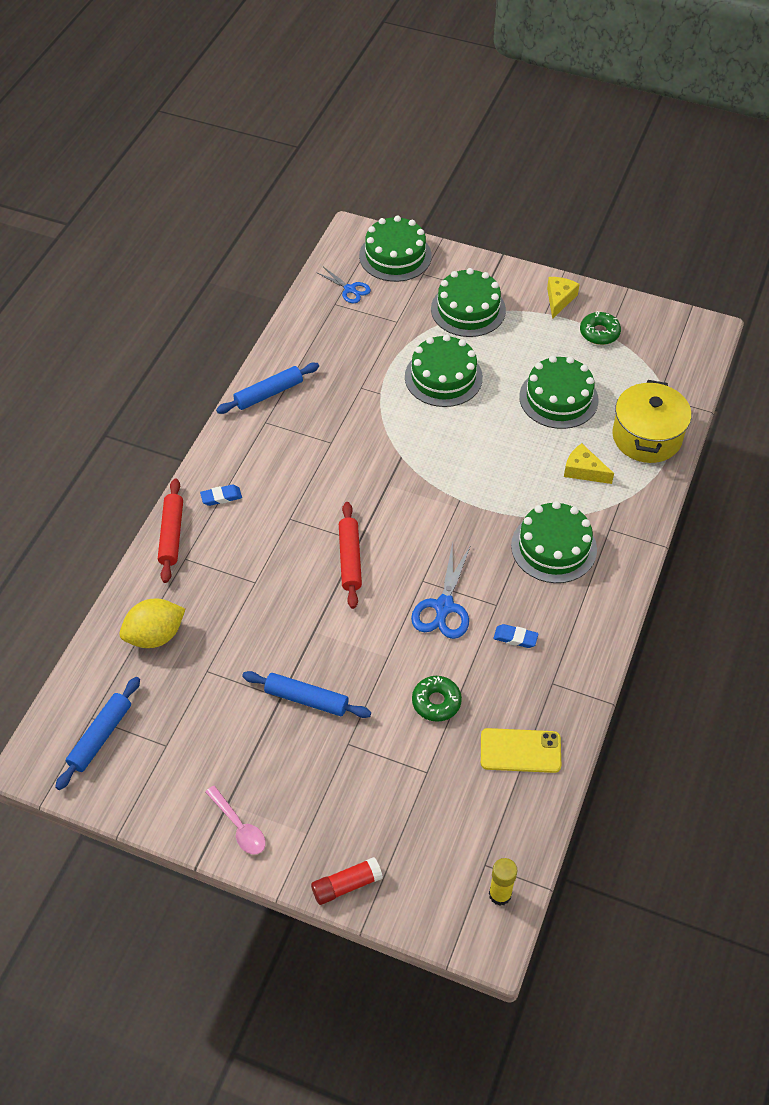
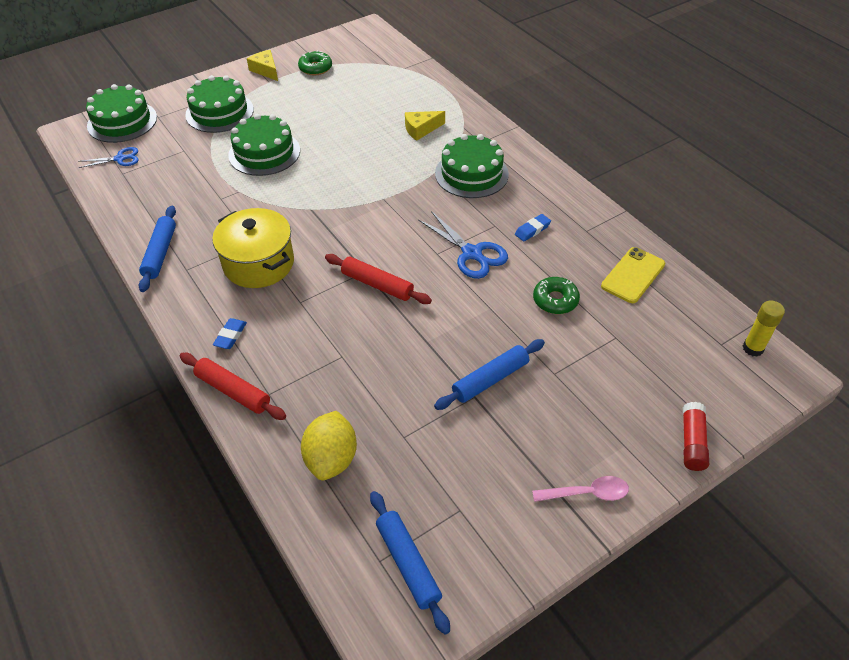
camera: 55 degrees left, 5 degrees down
(558, 398) = (348, 110): green cake -> none
(646, 437) = (423, 91): yellow pot -> yellow pot (258, 263)

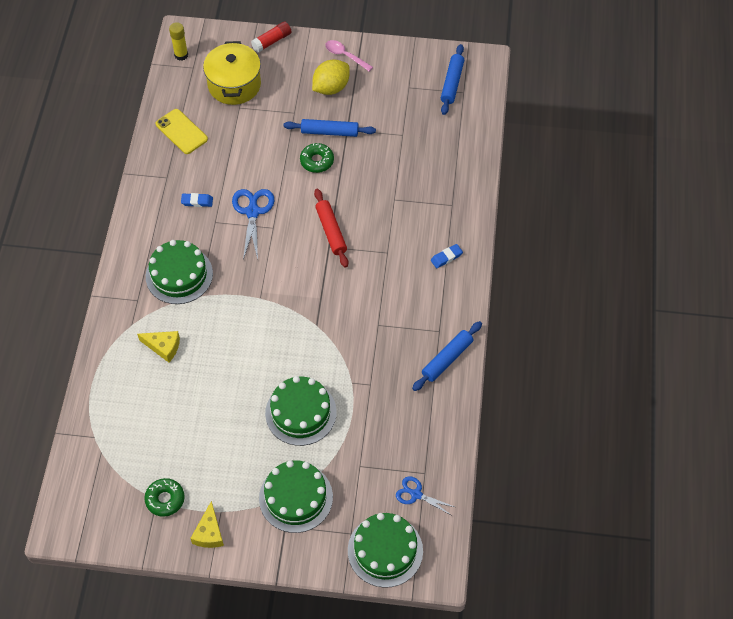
camera: 140 degrees left, 10 degrees up
(233, 391) = (470, 220): red rolling pin -> none
(258, 263) = (389, 301): yellow pot -> yellow pot (234, 85)
(331, 459) = (447, 148): yellow lemon -> yellow lemon (331, 88)
(555, 300) = (243, 148): green donut -> green donut (317, 161)
(633, 275) = (181, 131): yellow phone -> yellow phone turned 60 degrees clockwise

